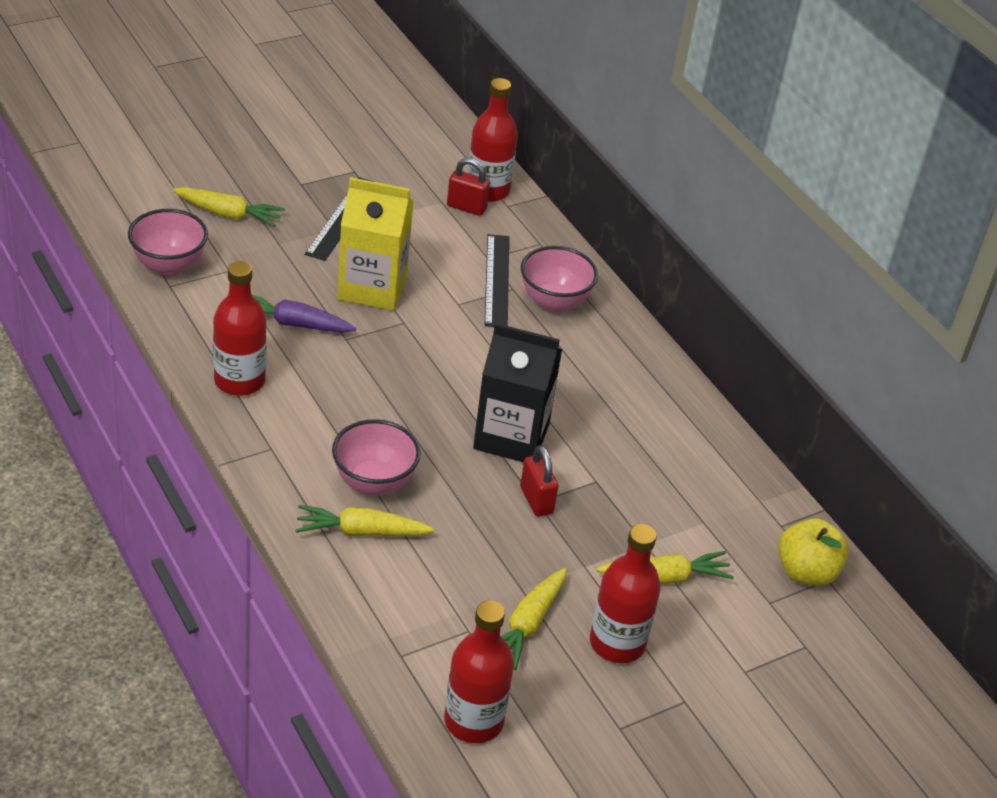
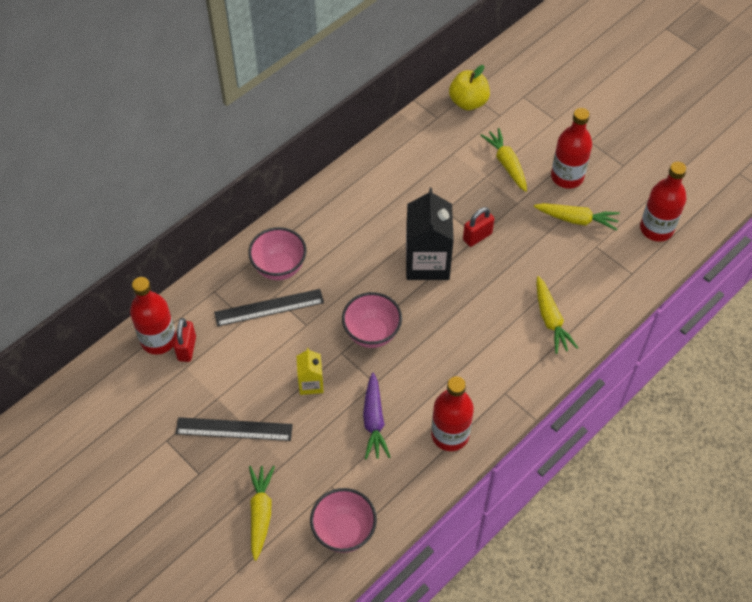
camera: 100 degrees left, 15 degrees up
(372, 287) = (311, 383): yellow carton -> yellow carton, size x0.52
(374, 483) = (506, 325): pink bowl -> pink bowl (372, 334)

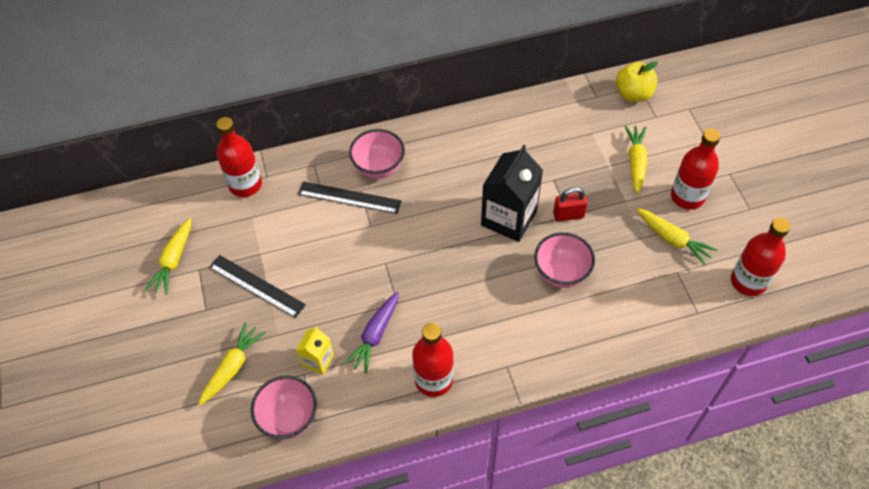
camera: 30 degrees right, 0 degrees up
(187, 348) = (262, 202): red padlock -> none
(311, 383) = (343, 277): yellow carton -> yellow carton (318, 360)
(372, 334) = (421, 258): pink bowl -> pink bowl (561, 273)
(550, 320) = (591, 320): yellow carrot -> yellow carrot (173, 261)

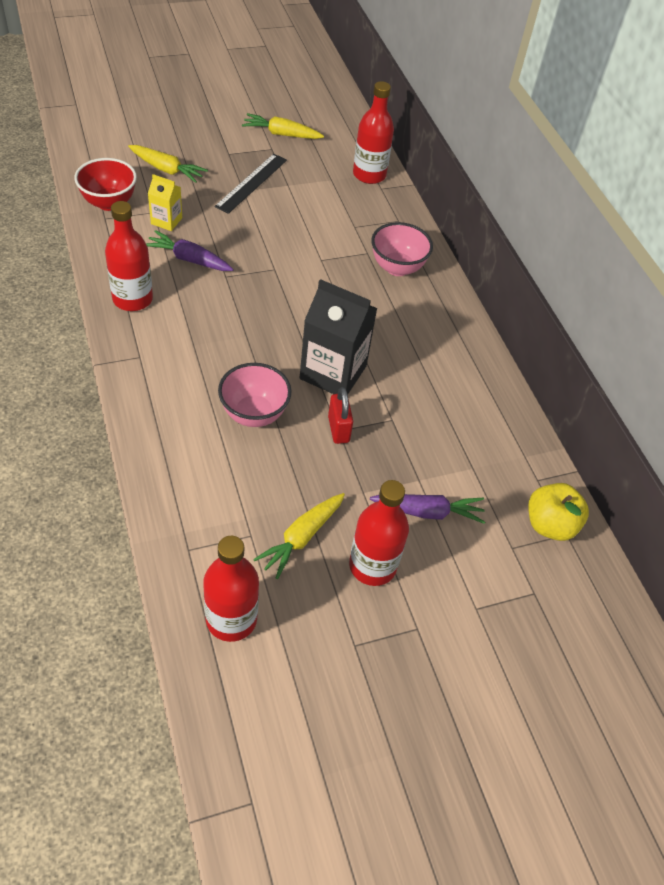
camera: 80 degrees right, 5 degrees down
(289, 419) = (109, 203): pink bowl -> red bowl
(349, 197) = (357, 245): black ruler -> none
(636, 162) = (428, 512): yellow carrot -> purple carrot

